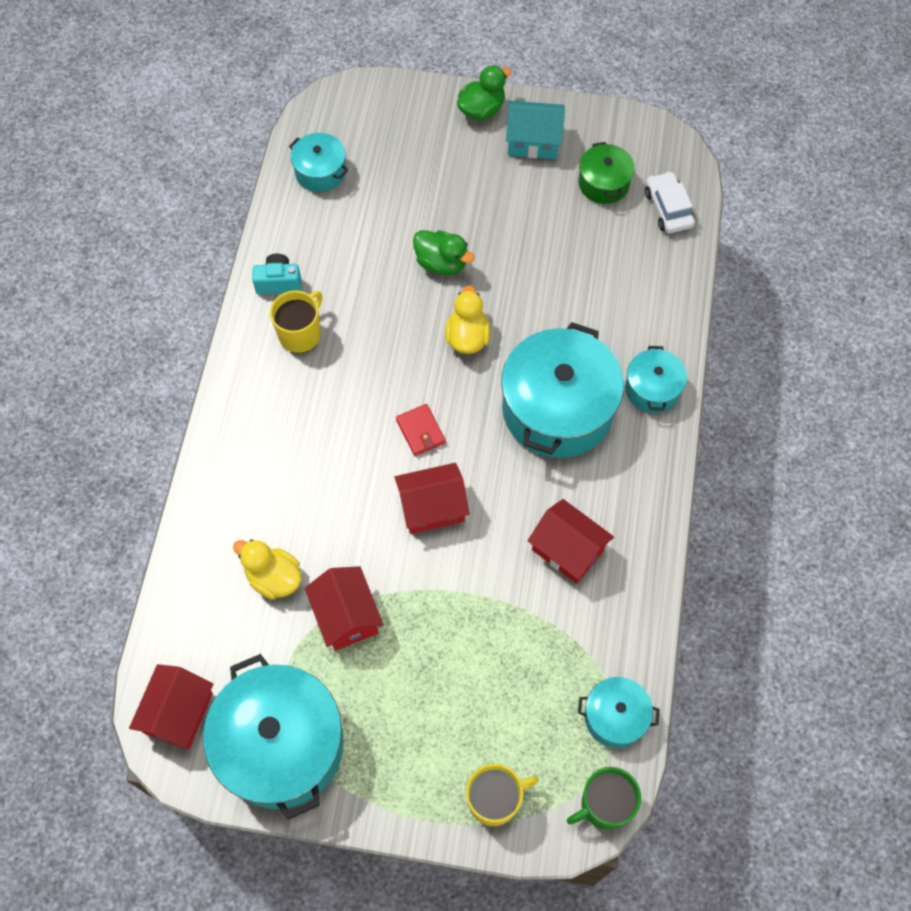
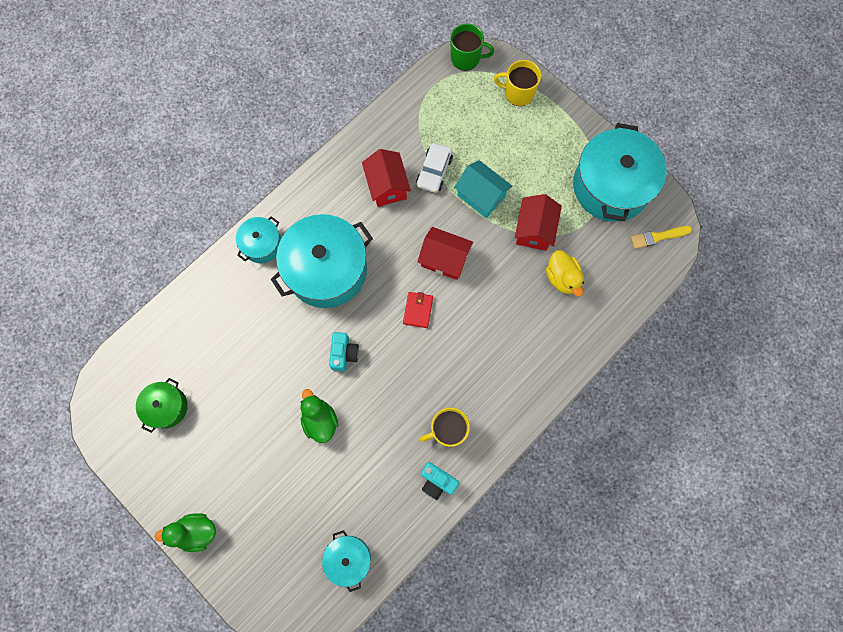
camera: 145 degrees left, 10 degrees up
(179, 713) = (658, 237): red house -> yellow brush
(467, 337) = (344, 354): yellow duck -> turquoise camera
(533, 141) = (183, 476): turquoise house -> turquoise house (481, 196)
(615, 716) = (429, 91): turquoise pot -> none
(668, 209) = (144, 357): white car -> white car (434, 171)

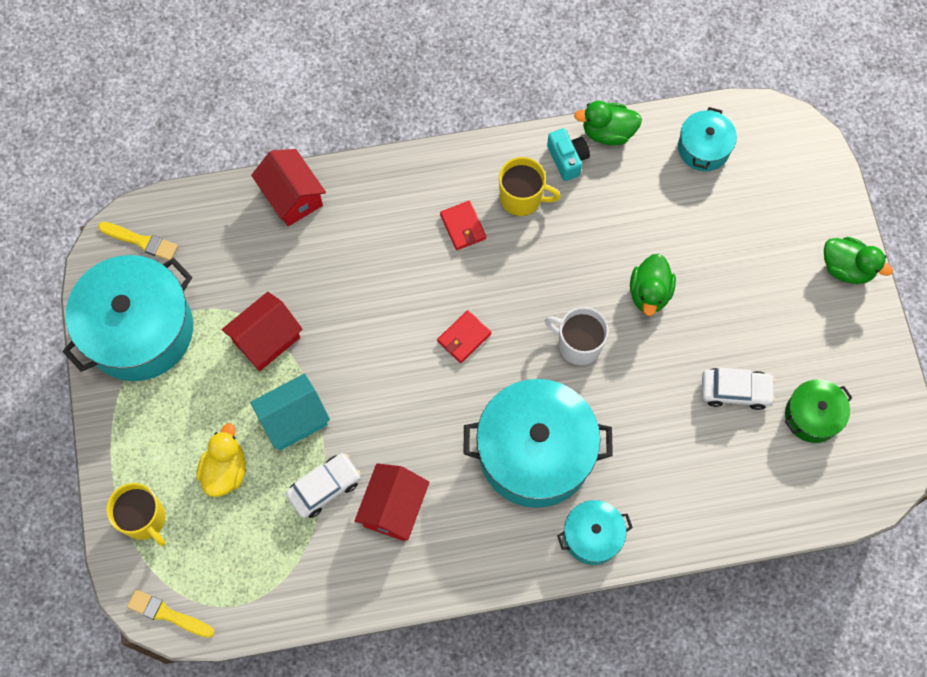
camera: 145 degrees left, 5 degrees down
(226, 390) = (735, 391): none -> white car
(344, 354) = (578, 344): turquoise camera -> white mug
(423, 523) = (607, 132): none -> green duck
(444, 259) = (392, 374): red house -> red house (292, 196)
(466, 58) = (167, 614): green mug -> yellow brush
(471, 383) = (463, 226): none -> red wallet
(481, 196) = (293, 419): turquoise house -> turquoise house turned 75 degrees clockwise
(562, 278) = (280, 267): yellow duck -> yellow duck (225, 470)

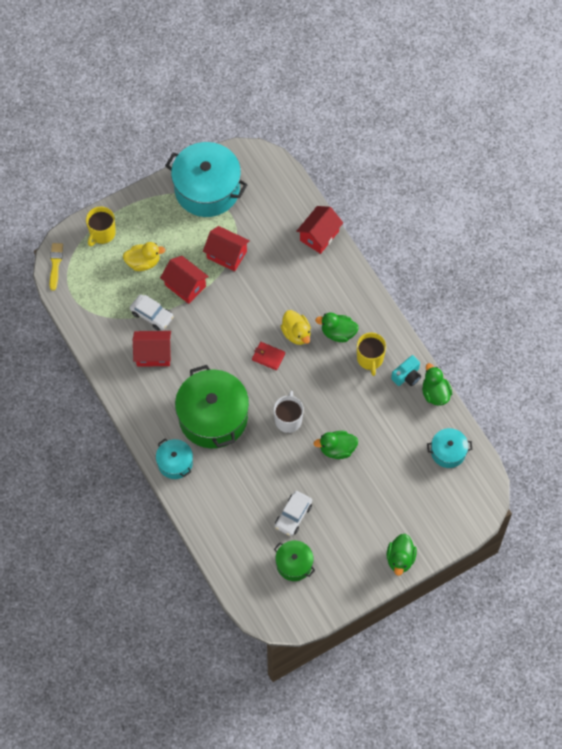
camera: 70 degrees right, 5 degrees down
(141, 241) = (260, 170): yellow brush -> none
(293, 419) = (185, 285): turquoise house -> red house
(441, 284) = (296, 333): none -> yellow duck
(463, 226) = (338, 333): red wallet -> green duck
(535, 452) = (213, 417): turquoise pot -> green pot
(735, 391) = (293, 516): white car -> white car turned 45 degrees clockwise

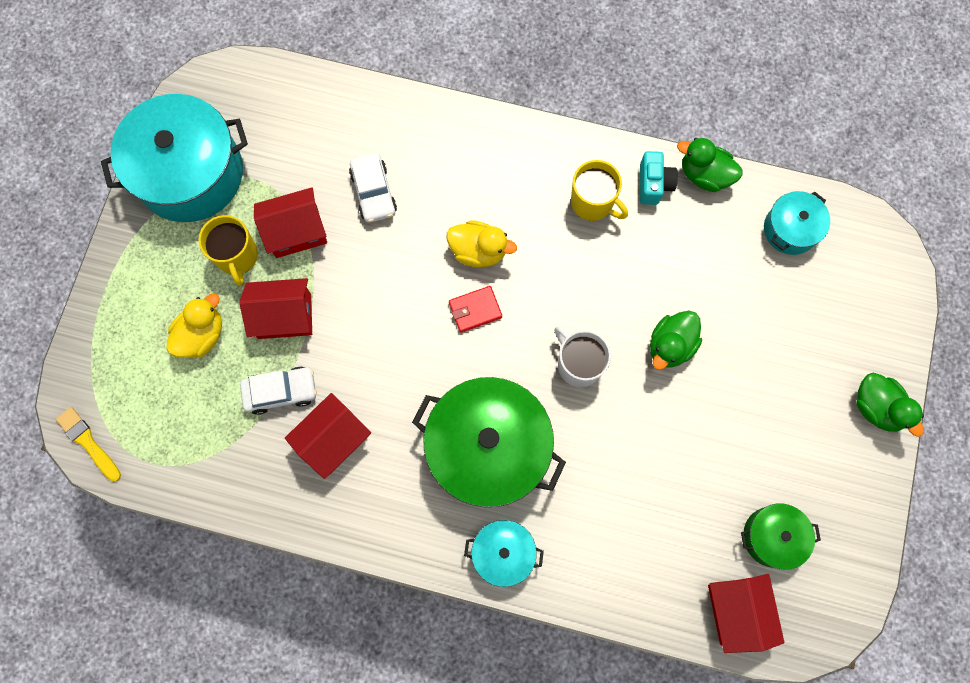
camera: 45 degrees left, 10 degrees up
(102, 233) = (111, 346): yellow mug -> yellow mug (237, 256)
(293, 516) = (708, 477): white car -> white car (374, 192)
(319, 236) = (383, 111): red house -> red house (736, 610)
(338, 333) = (525, 205): green duck -> none

